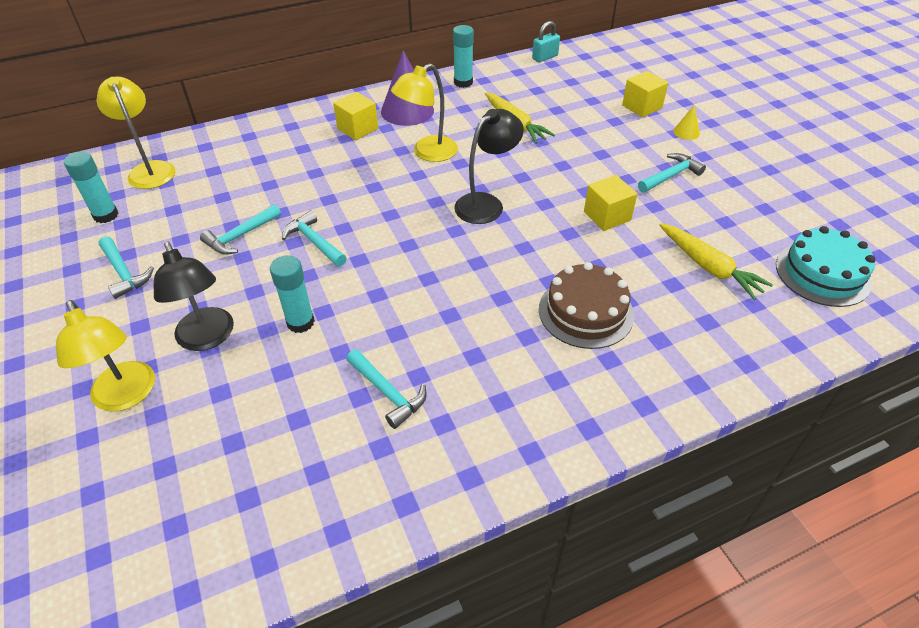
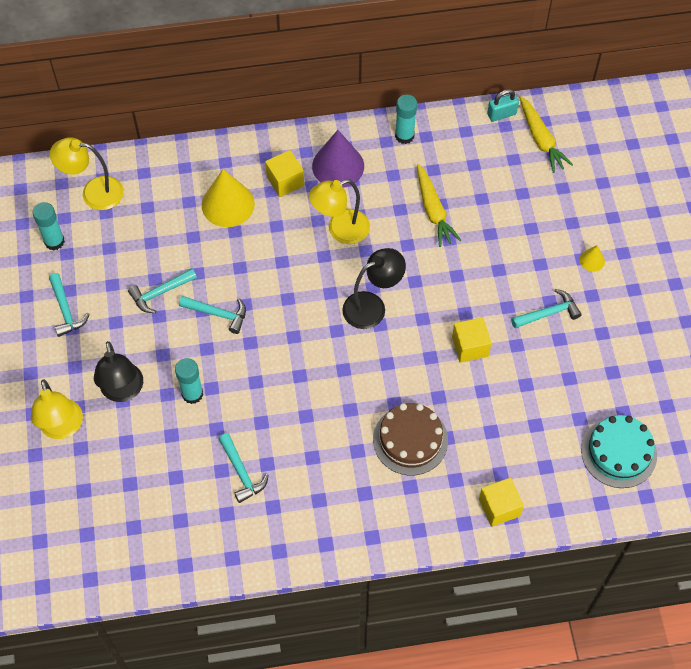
camera: 15 degrees right, 15 degrees up
(150, 169) = (93, 193): yellow lamp -> yellow lamp turned 75 degrees counterclockwise
(302, 154) = (228, 204): none -> yellow cone
(314, 242) = (218, 314): turquoise hammer -> turquoise hammer turned 135 degrees clockwise
(642, 107) = (566, 214): yellow cube -> yellow cube (499, 507)
(709, 267) = (529, 422): yellow carrot -> yellow carrot (541, 139)

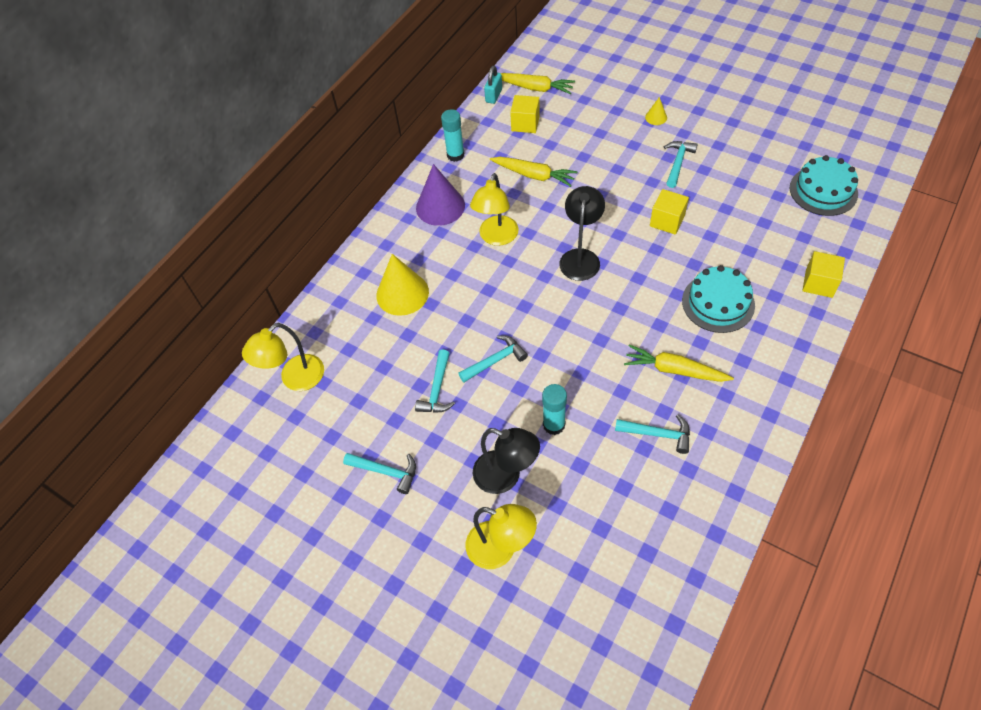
camera: 45 degrees left, 5 degrees down
(54, 241) = (311, 438): turquoise glue stick -> none
(285, 181) = (420, 245): yellow cube -> yellow cube (525, 123)
(313, 447) = (674, 370): none -> yellow carrot
(410, 440) = (718, 303): brown cake -> turquoise cake

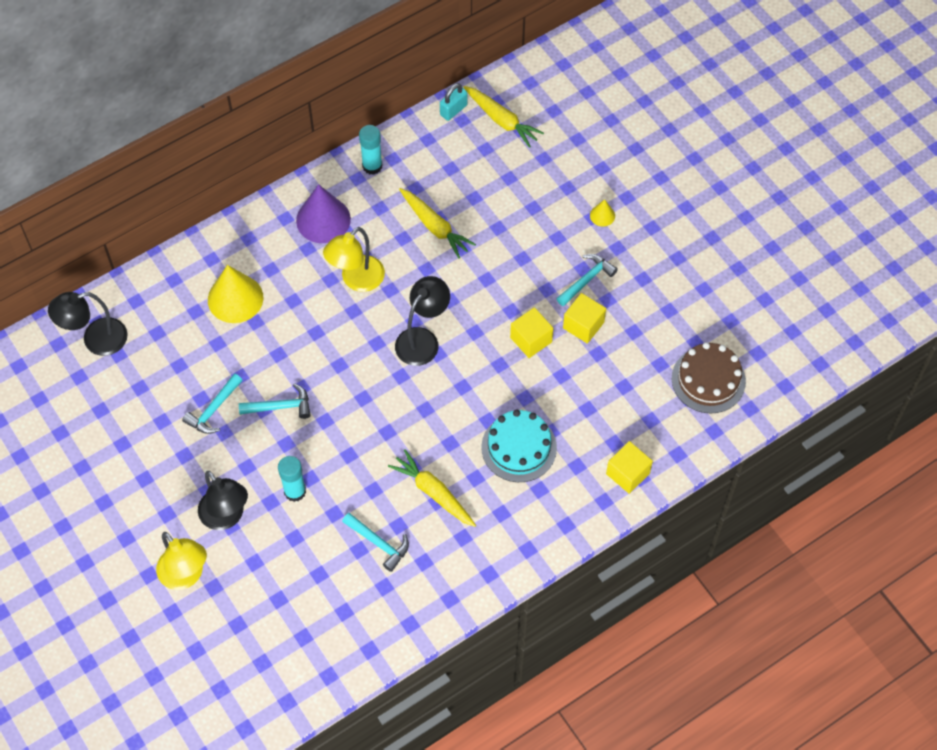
camera: 20 degrees right, 5 degrees up
(295, 379) = (96, 340): yellow lamp -> black lamp
(386, 472) = (129, 464): turquoise hammer -> none
(525, 123) = (464, 160): yellow cube -> yellow cube (583, 325)
(823, 191) = (708, 380): turquoise cake -> brown cake

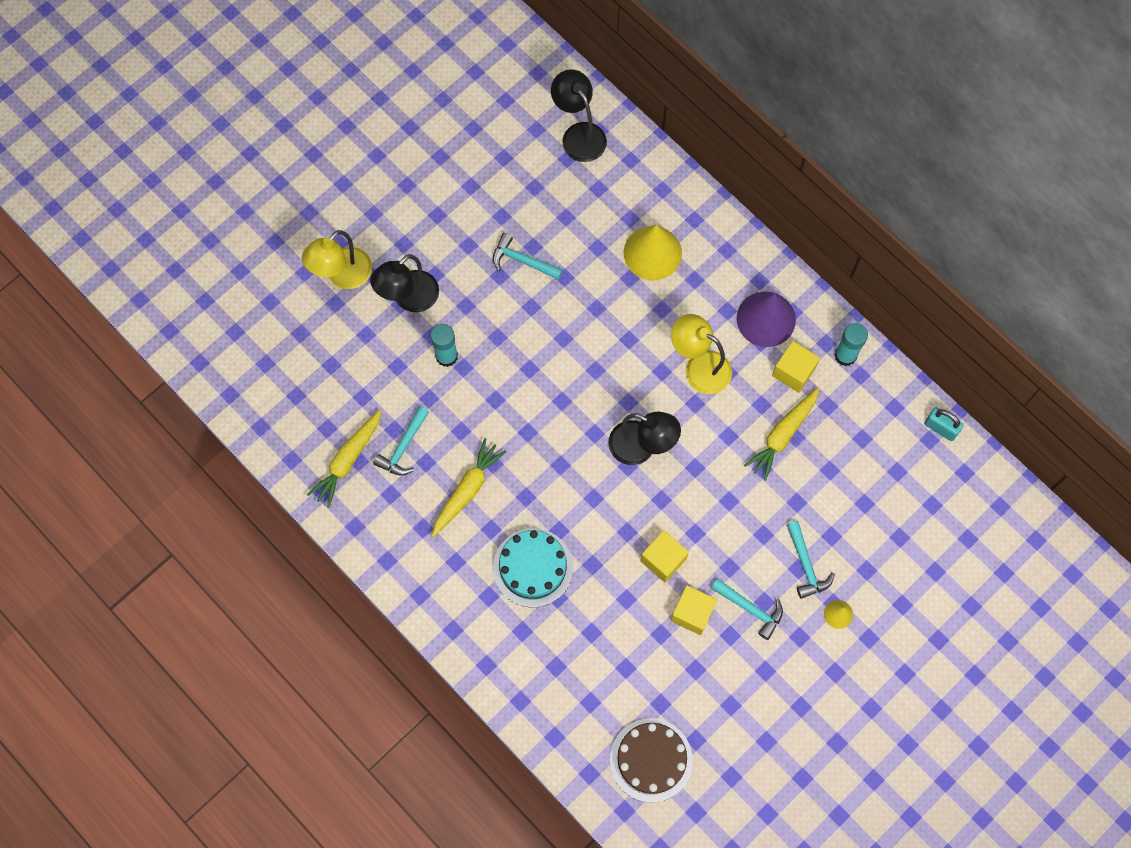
camera: 80 degrees right, 10 degrees up
(280, 406) = (537, 323): turquoise hammer -> turquoise hammer (806, 565)
(502, 120) = (940, 483): yellow carrot -> yellow carrot (348, 460)
(627, 473) = (522, 686): yellow cube -> yellow cube (793, 372)

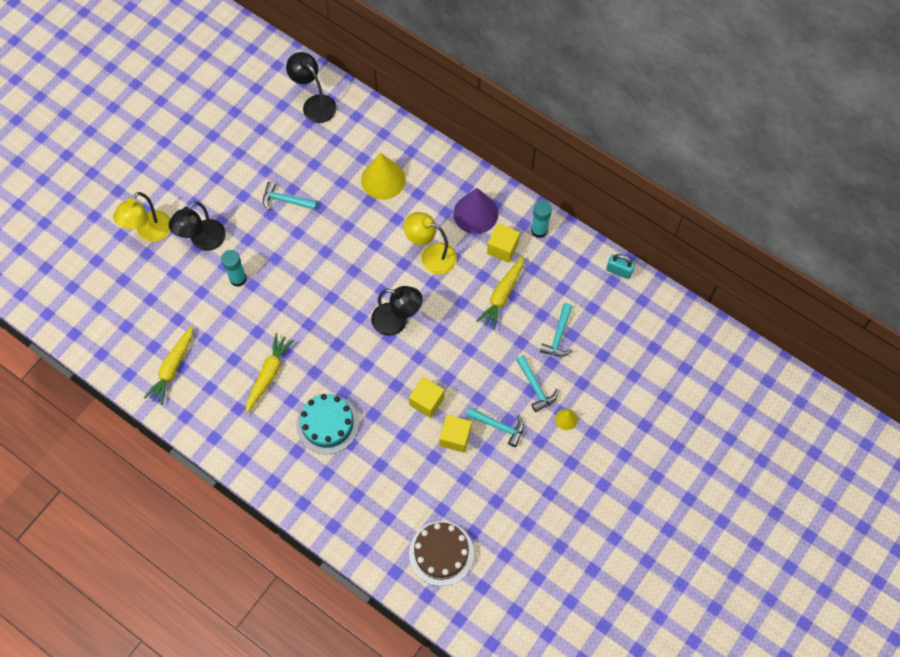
camera: 10 degrees left, 5 degrees down
(403, 447) = (214, 351): turquoise hammer -> turquoise hammer (558, 336)

